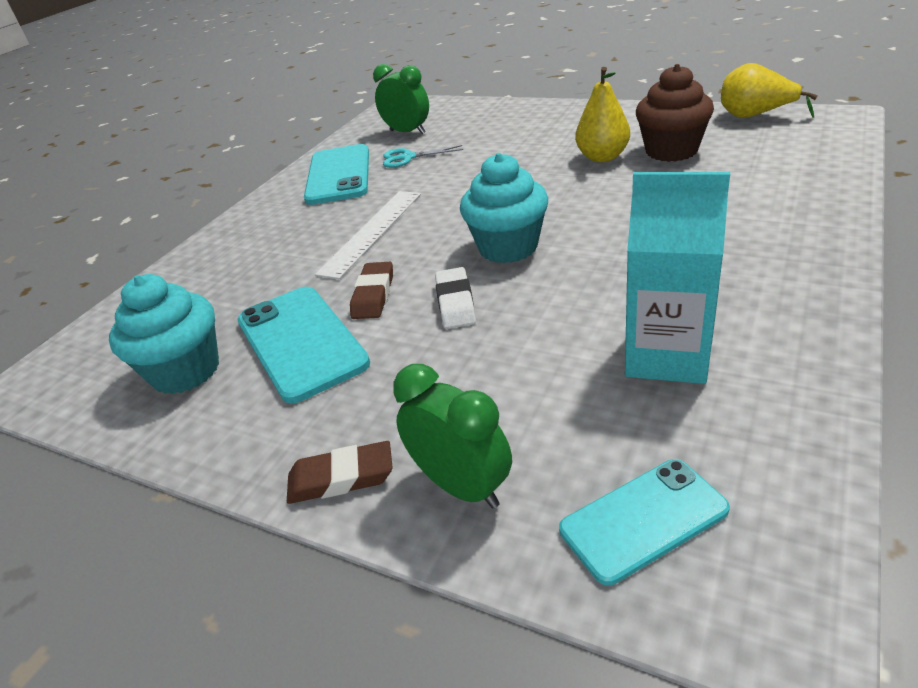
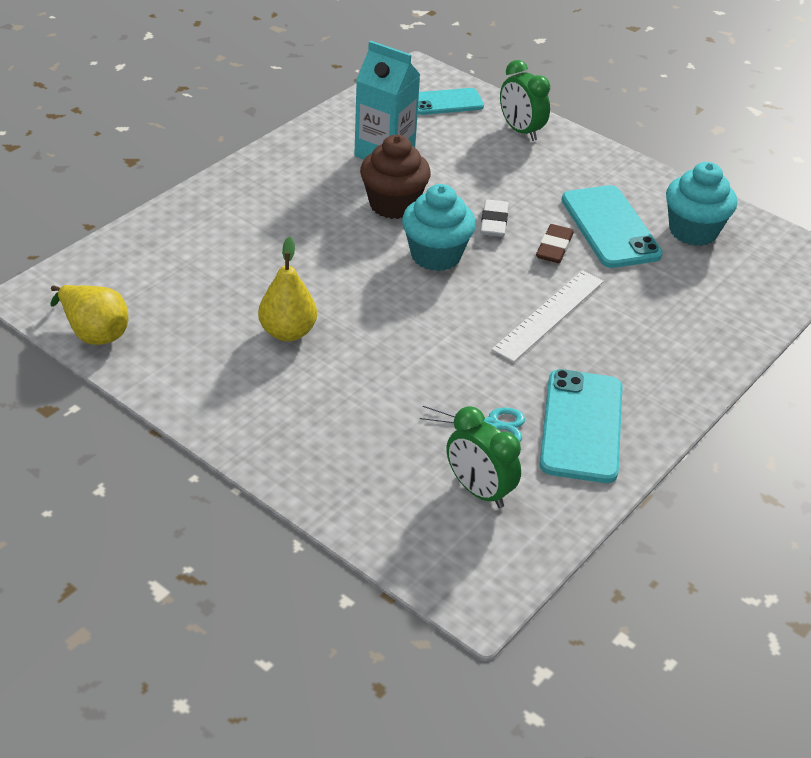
camera: 175 degrees left, 5 degrees up
(341, 478) = (581, 149): brown eraser -> none
(671, 151) = (220, 314): brown cupcake -> brown cupcake (393, 205)

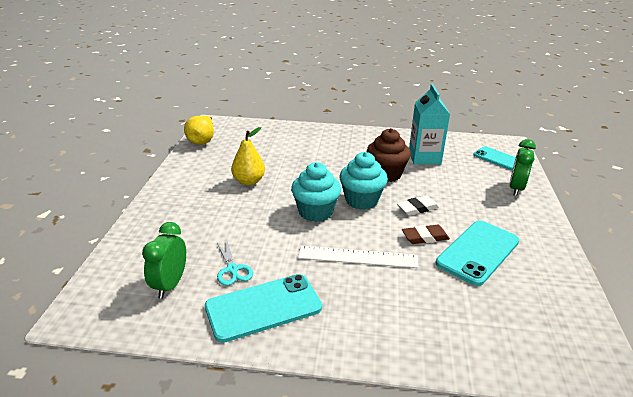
camera: 60 degrees right, 10 degrees down
(693, 231) = (531, 291): turquoise cupcake -> turquoise cupcake (315, 212)

